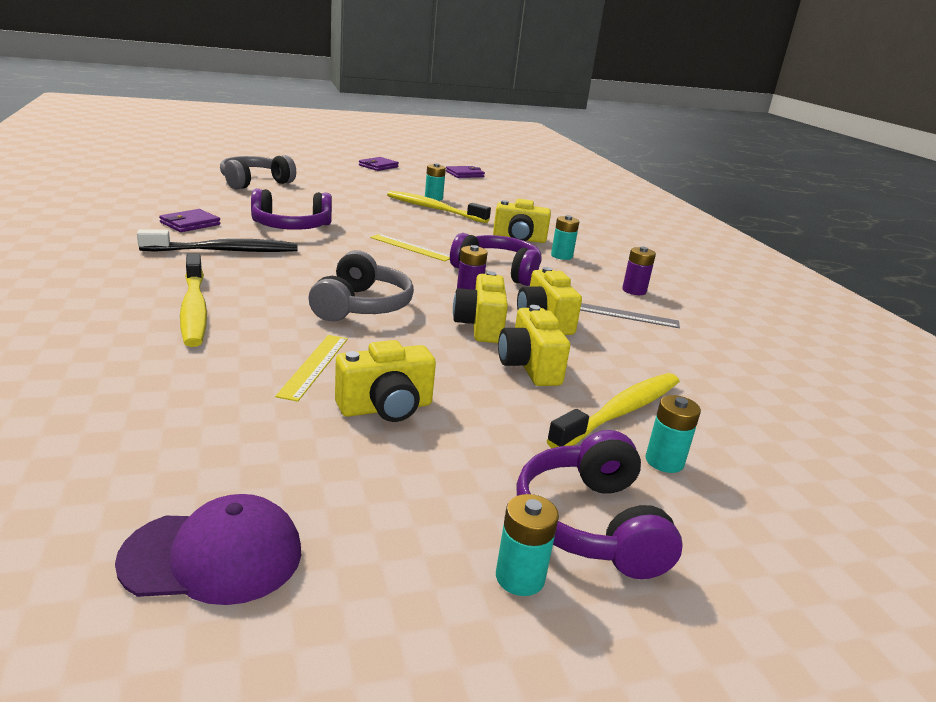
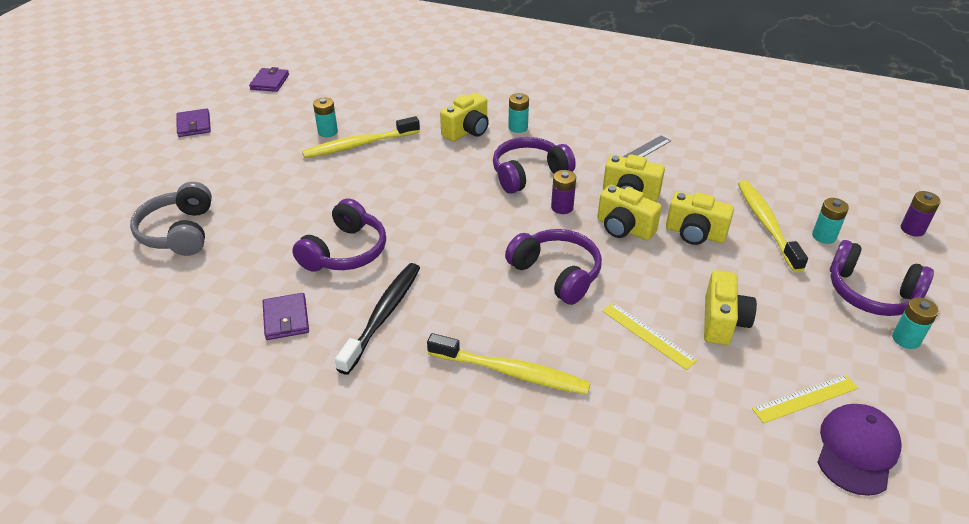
camera: 50 degrees left, 15 degrees up
(361, 306) = (556, 273): grey headphones -> purple headphones
(410, 247) = (448, 198): yellow ruler -> yellow ruler (805, 398)
(634, 290) = (602, 127): purple battery -> purple battery (912, 229)

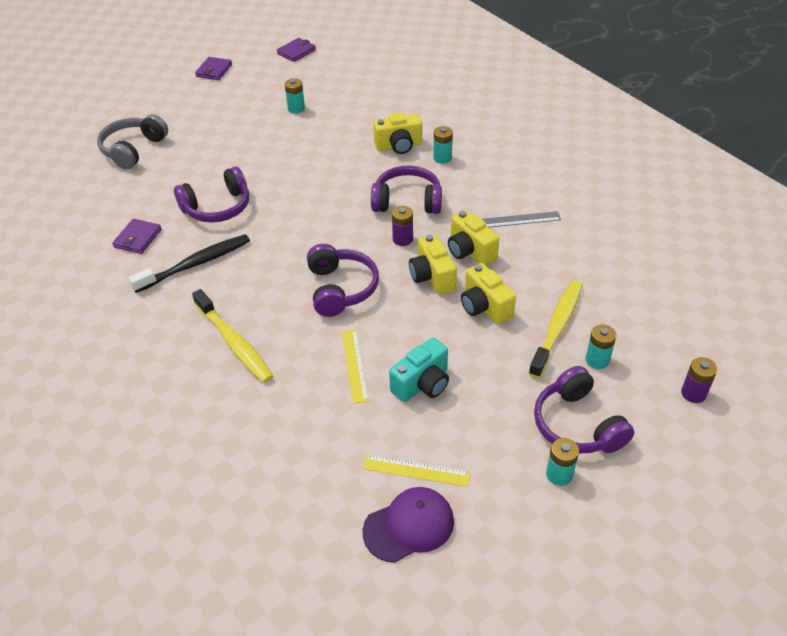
camera: 35 degrees right, 5 degrees up
(359, 145) = (308, 128): yellow toothbrush -> none
(722, 322) = (422, 384): yellow camera -> turquoise camera

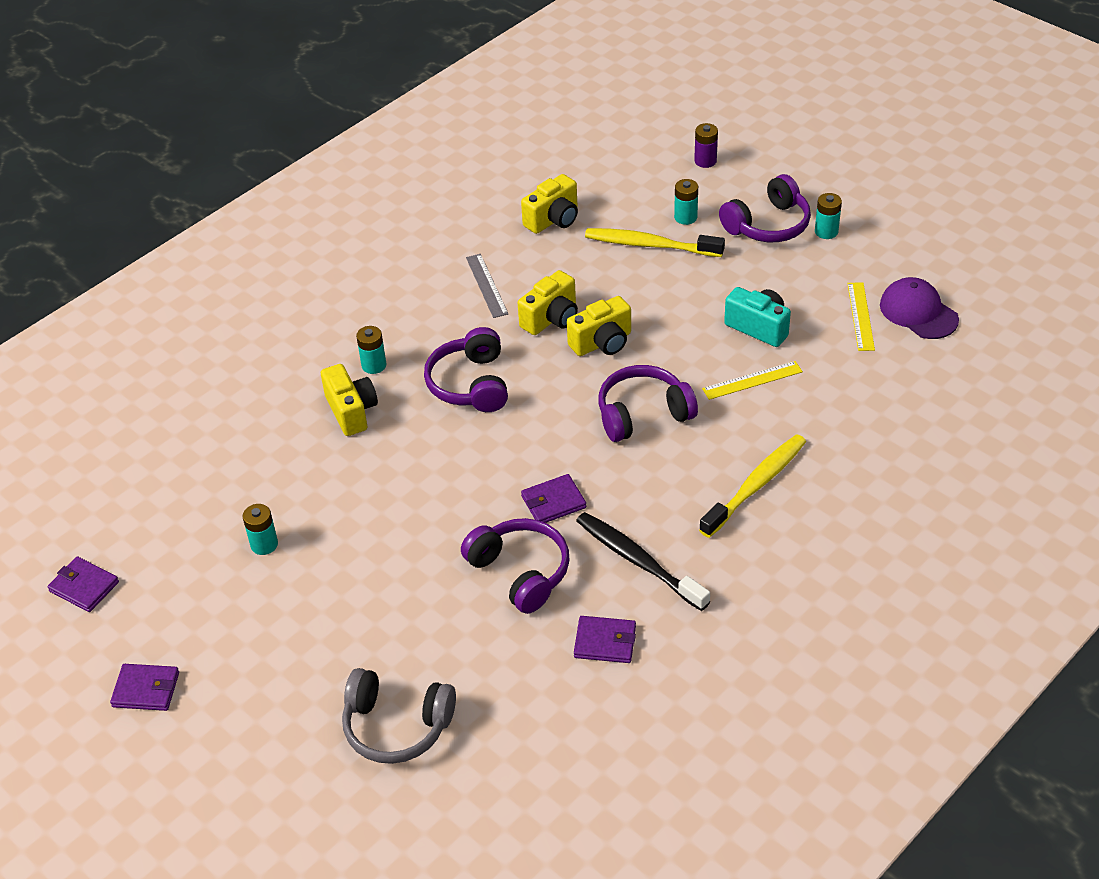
camera: 100 degrees left, 0 degrees up
(271, 229) = (553, 502): none -> purple wallet
(402, 239) = (543, 376): purple battery -> none
(484, 307) = (637, 297): yellow camera -> yellow camera (553, 219)

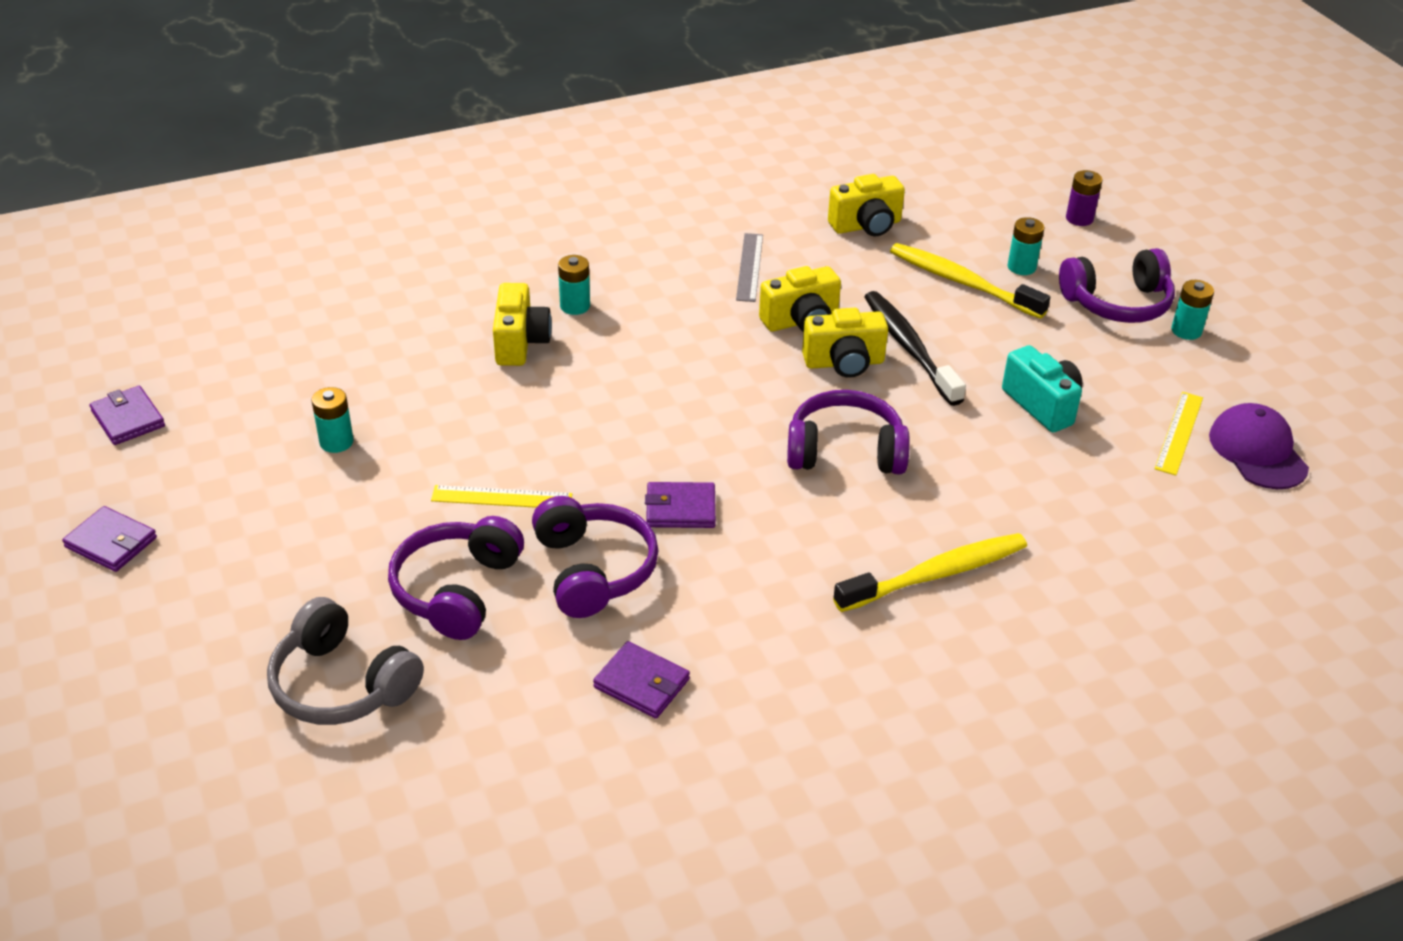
camera: 20 degrees right, 5 degrees down
(470, 384) = (667, 357): purple headphones -> purple headphones (457, 590)
(639, 561) = (739, 608): black toothbrush -> black toothbrush (909, 348)
(752, 380) = (1000, 458): yellow ruler -> yellow ruler (502, 497)

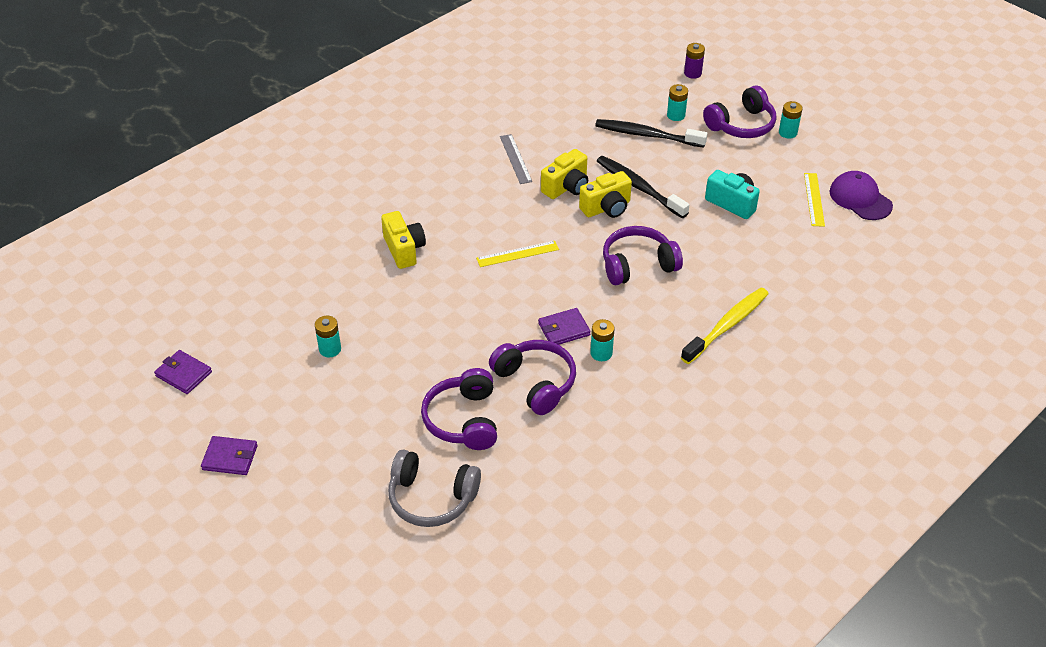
camera: 20 degrees left, 5 degrees up
(502, 497) = (454, 354): yellow ruler -> yellow ruler (517, 254)
(575, 306) = (423, 215): turquoise battery -> turquoise battery (601, 353)
(641, 683) = (602, 441): purple wallet -> none
(866, 226) = (570, 111): yellow camera -> none
(963, 283) = (647, 135): yellow toothbrush -> black toothbrush

